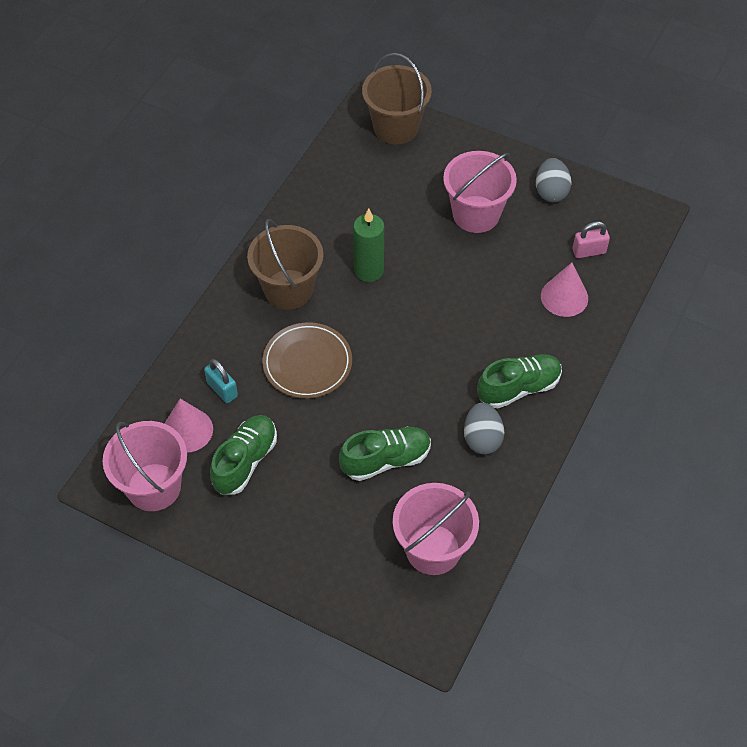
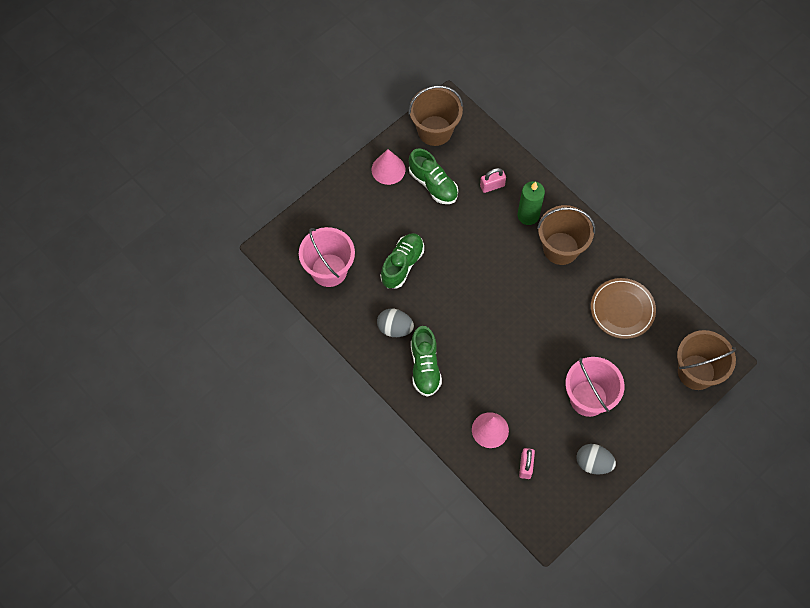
camera: 110 degrees right, 10 degrees up
(154, 487) = (435, 130): pink bucket -> brown bucket
(187, 430) = (468, 158): pink cone -> pink cone (388, 169)
(222, 389) = (492, 186): turquoise padlock -> pink padlock
(307, 363) = (494, 242): brown plate -> brown plate (622, 309)
(369, 270) = (560, 305): green candle -> green candle (528, 215)
(386, 460) = (402, 264): green shoe -> green shoe turned 150 degrees counterclockwise

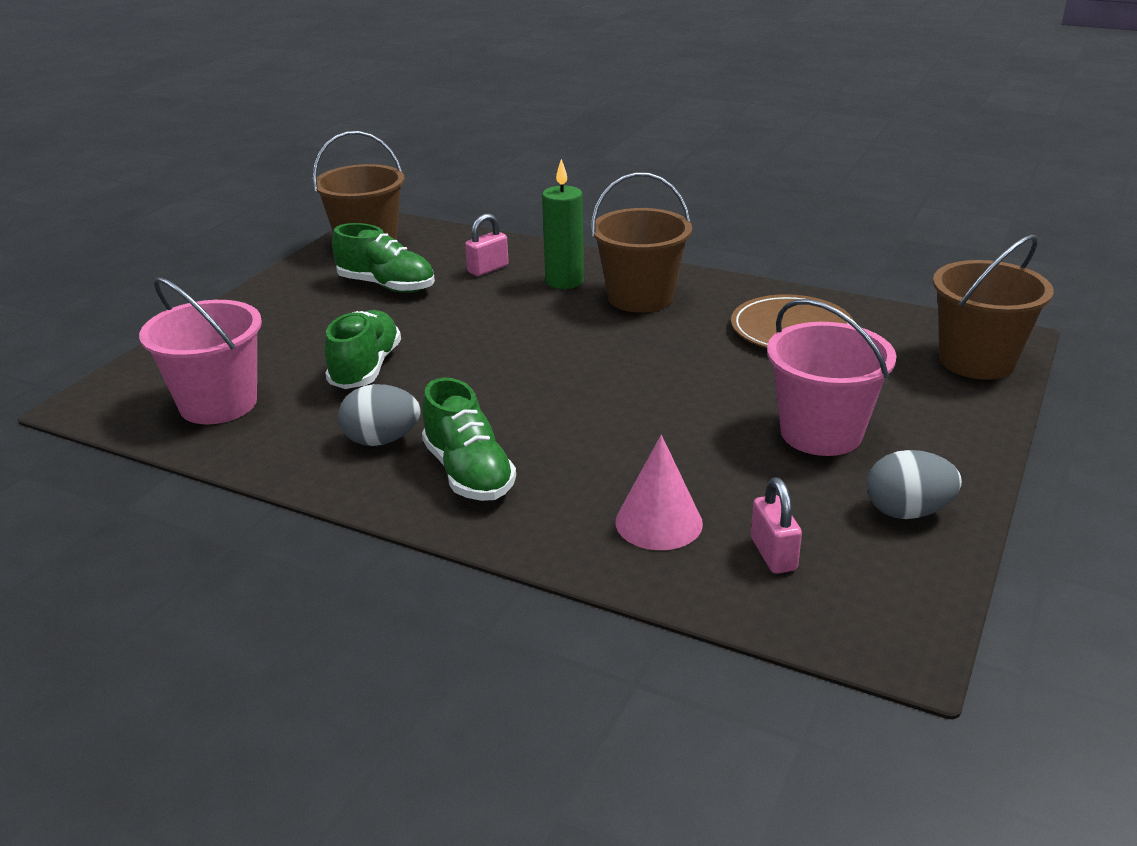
camera: 20 degrees left, 35 degrees down
(388, 169) = (301, 288): pink cone -> none

